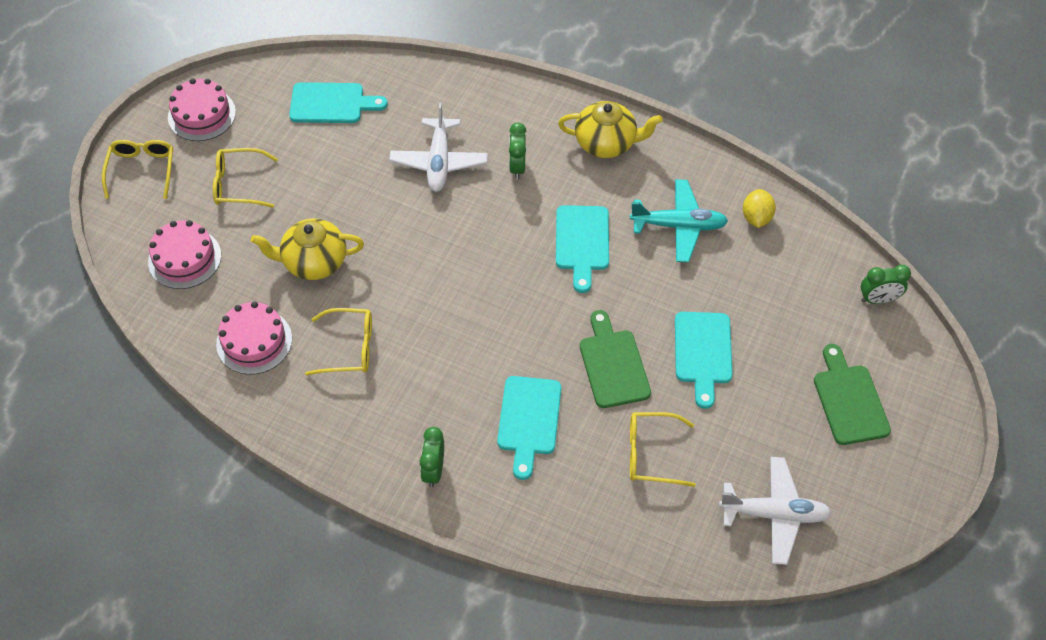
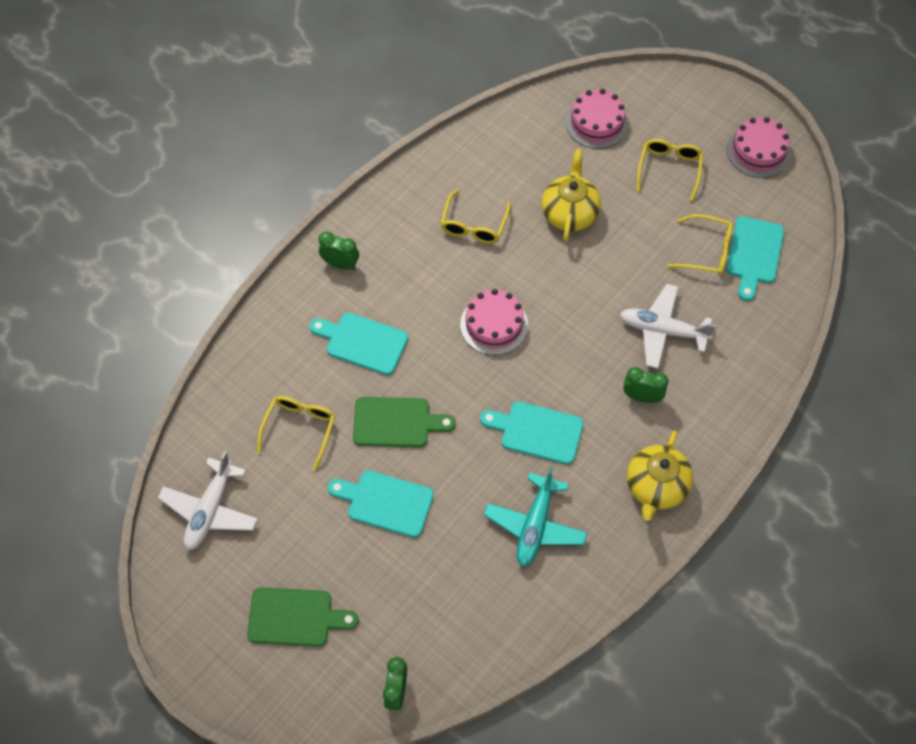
camera: 105 degrees right, 5 degrees up
(142, 170) = (700, 102): yellow glasses -> yellow glasses (706, 251)
(254, 341) = (499, 160): pink cake -> pink cake (494, 325)
(756, 217) = (527, 605): yellow lemon -> none

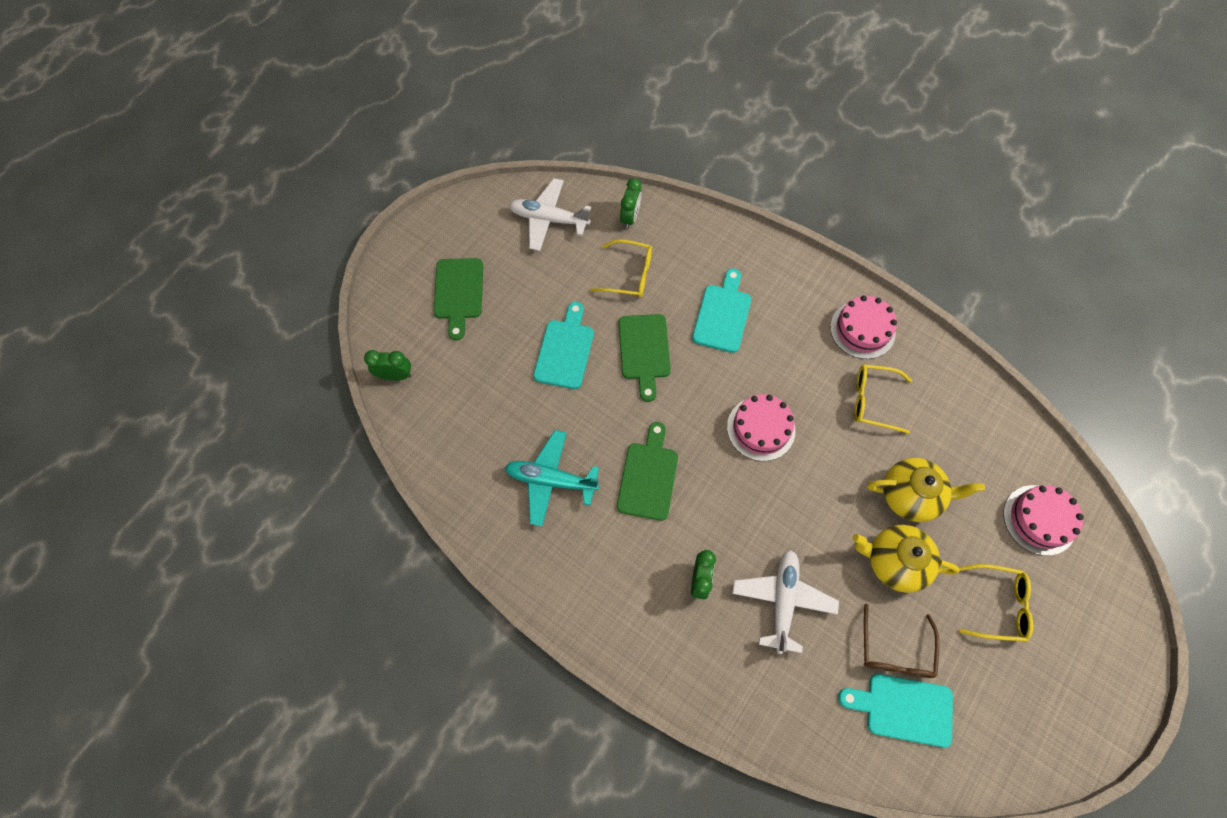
camera: 85 degrees right, 5 degrees up
(340, 264) = (803, 287): green clock -> green clock (630, 217)
(537, 432) = (648, 476): turquoise cutting board -> green cutting board
(656, 487) = (599, 596): yellow teapot -> yellow teapot (894, 562)
(706, 251) = (895, 650): yellow glasses -> brown glasses
(758, 151) = (1054, 716): pink cake -> pink cake (862, 329)

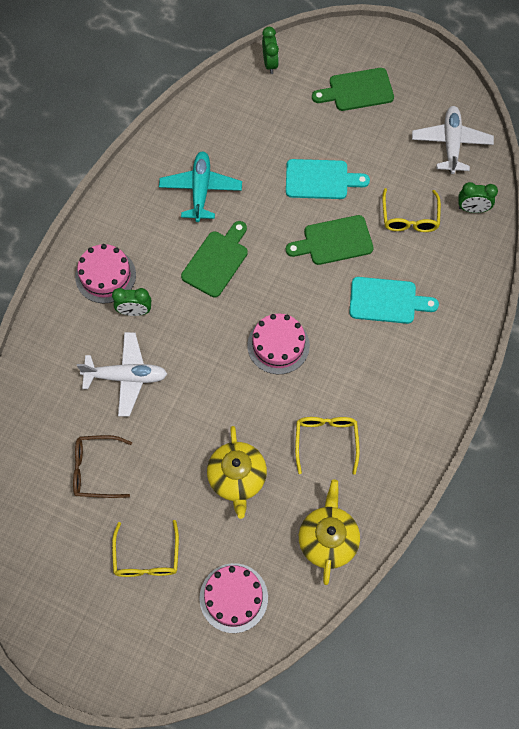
camera: 80 degrees right, 0 degrees up
(648, 476) = (216, 261): green cutting board -> green cutting board turned 60 degrees counterclockwise
(862, 329) = (401, 427): pink cake -> pink cake (105, 275)
(894, 562) = (173, 466): yellow teapot -> yellow teapot (327, 540)
(903, 709) = (49, 478): turquoise cutting board -> none

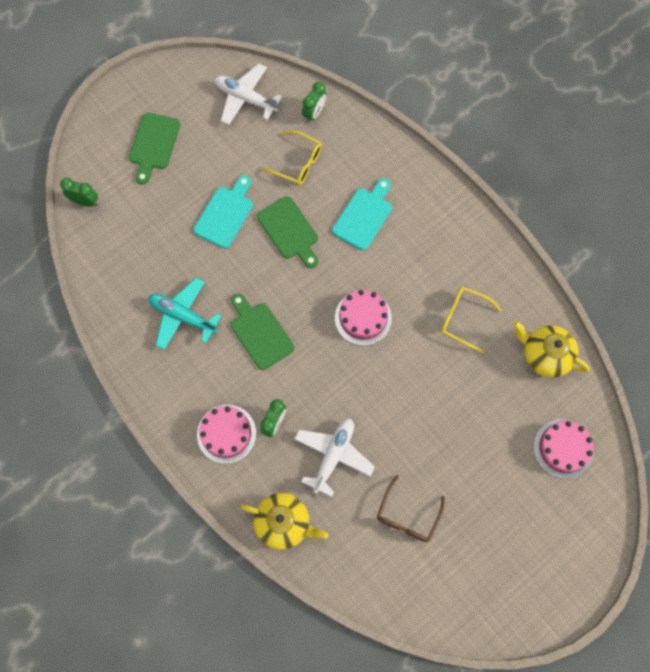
camera: 65 degrees left, 5 degrees up
(147, 557) = (502, 504): yellow glasses -> none
(237, 478) = (465, 402): yellow teapot -> yellow teapot (283, 523)
(334, 241) = (289, 231): green cutting board -> green cutting board turned 45 degrees counterclockwise

